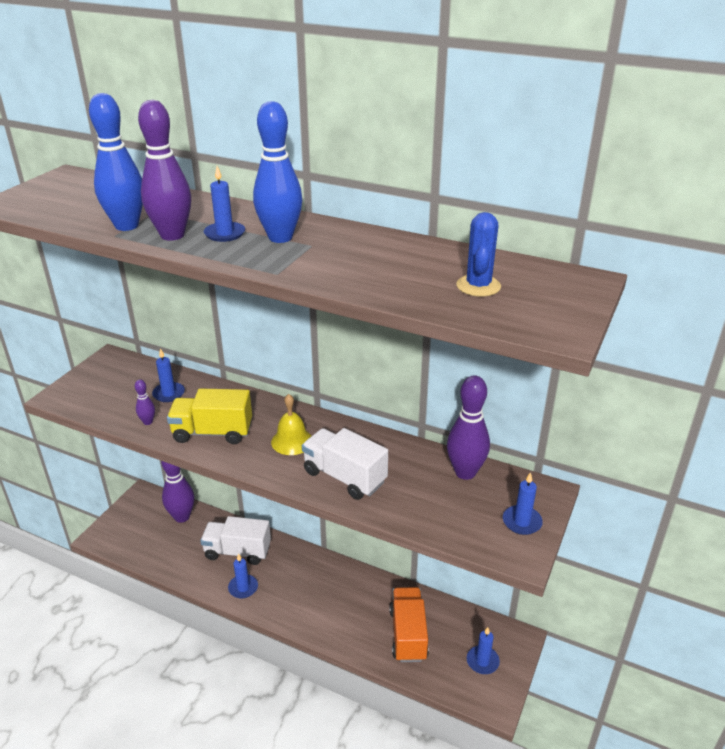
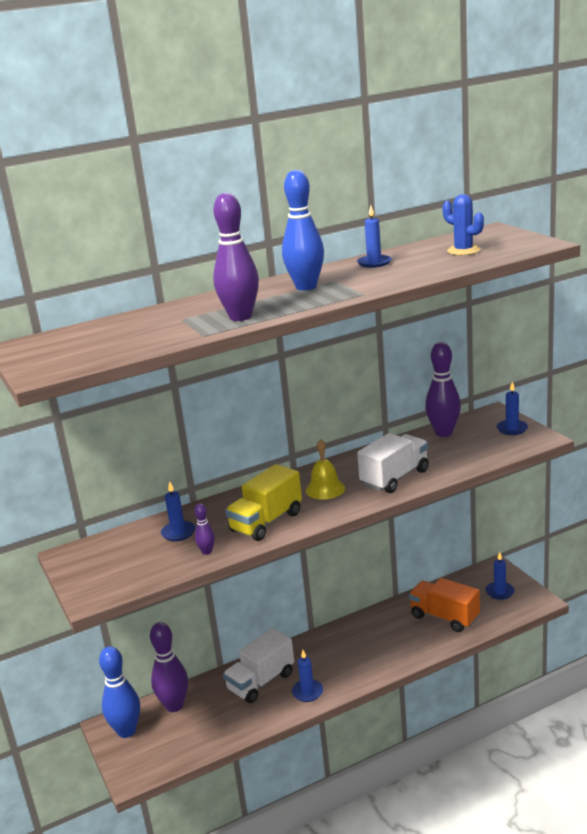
camera: 50 degrees left, 10 degrees down
(126, 226) = (192, 330): blue bowling pin -> blue bowling pin (126, 731)
(224, 234) = (268, 301): blue candle -> blue candle (374, 263)
(344, 477) = (395, 478): white truck -> white truck turned 150 degrees clockwise

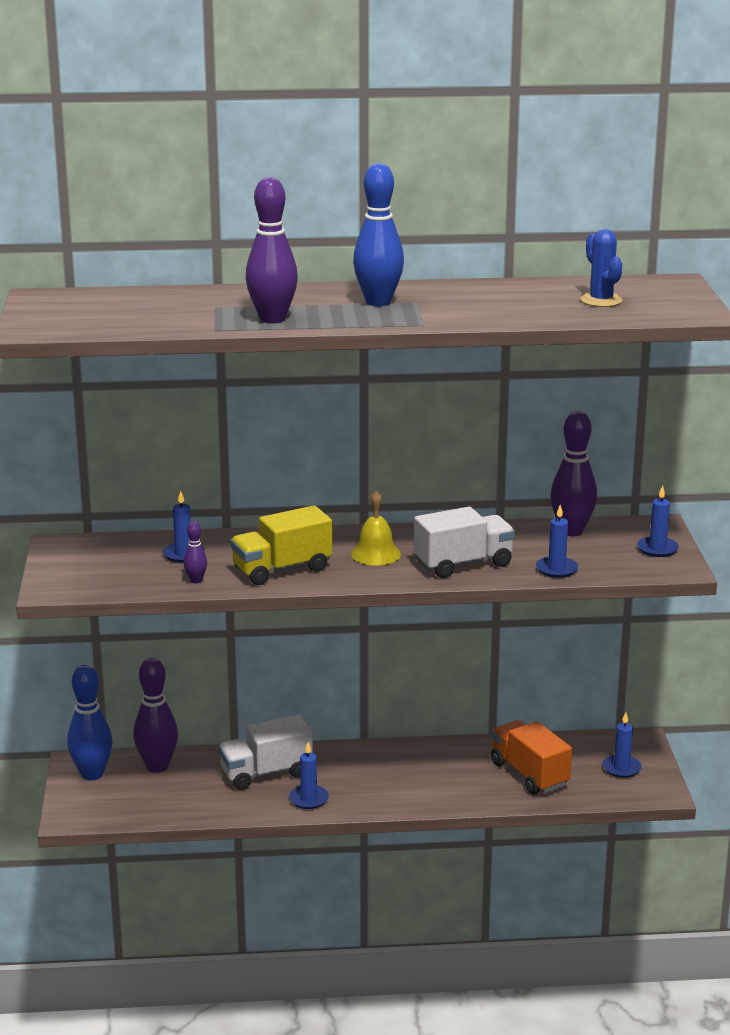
camera: 20 degrees right, 0 degrees up
(374, 263) = (486, 291): blue candle -> blue candle (556, 569)

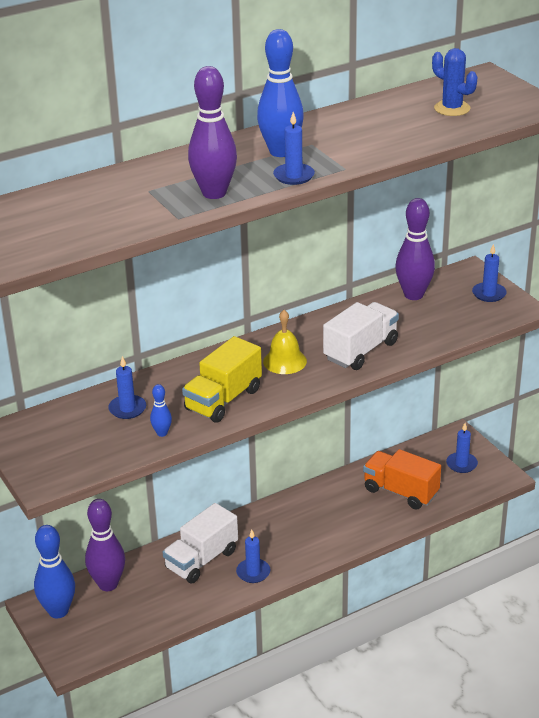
camera: 25 degrees left, 10 degrees up
(196, 580) = (162, 433): purple bowling pin -> blue bowling pin
(556, 569) = (434, 335): blue candle -> blue candle (294, 176)

